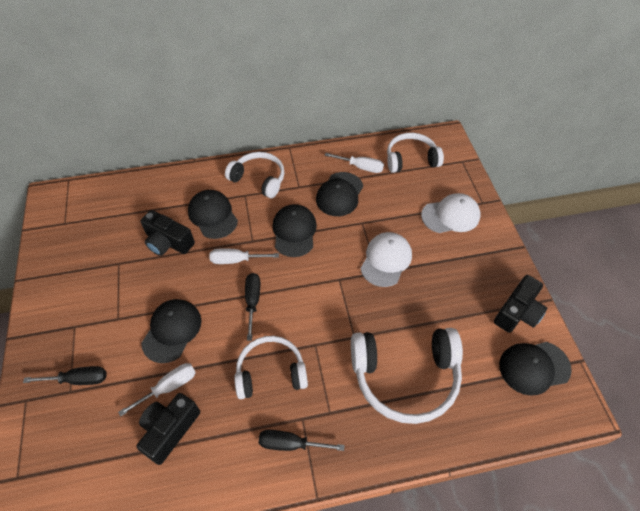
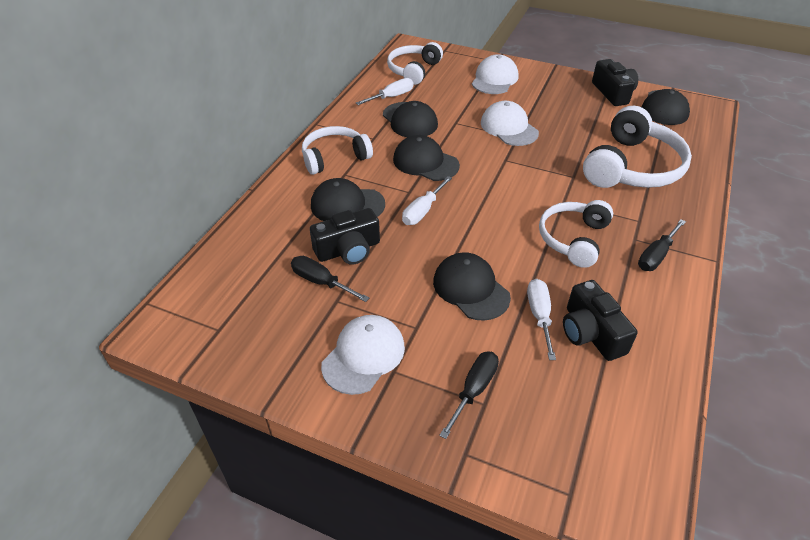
camera: 55 degrees left, 10 degrees down
(79, 304) = (363, 356): none -> white cap
(252, 301) = (484, 219): black screwdriver -> black screwdriver (321, 282)

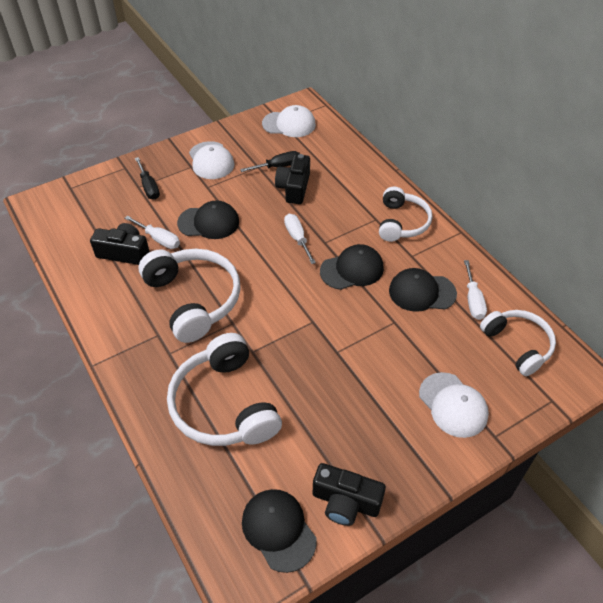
camera: 125 degrees right, 5 degrees up
(347, 205) = (338, 205): black cap -> none
(509, 128) = (355, 355): white cap -> white cap (289, 124)
(573, 239) = (193, 299): white headphones -> white headphones, size x1.53
(656, 256) = (133, 333): black screwdriver -> none

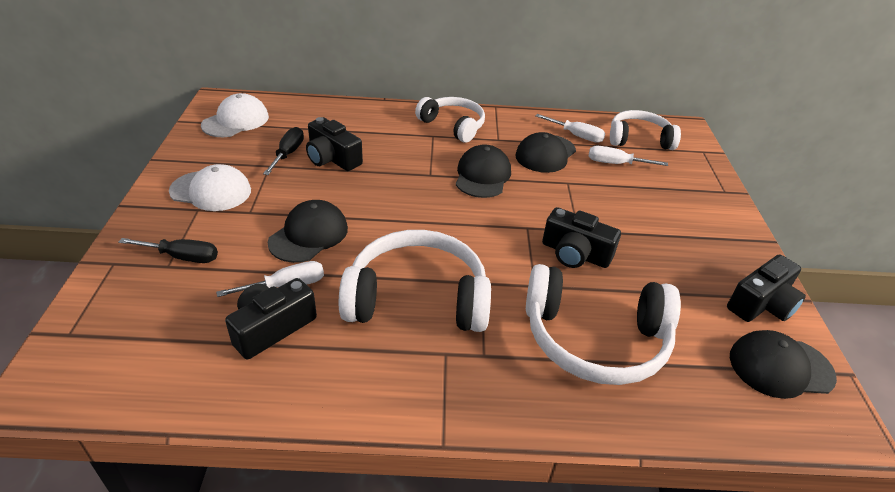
camera: 60 degrees left, 10 degrees down
(297, 238) = (406, 187): white screwdriver -> white screwdriver (615, 163)
(306, 361) = (575, 253): none -> black camera
(453, 405) = (681, 196): white cap -> none

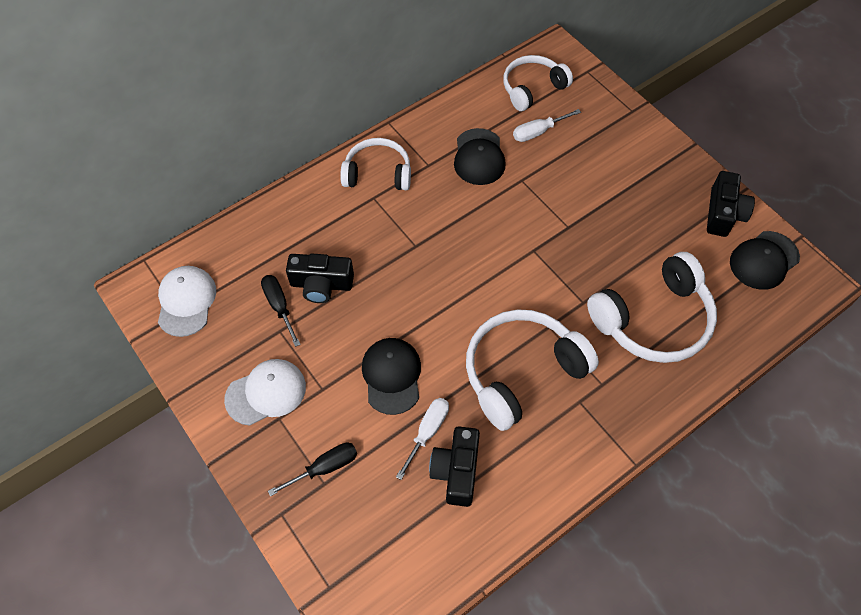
camera: 35 degrees left, 20 degrees up
(482, 175) = (455, 218): black cap -> none
(575, 253) = (584, 252): black camera -> none
(576, 136) = (483, 117): white screwdriver -> none

